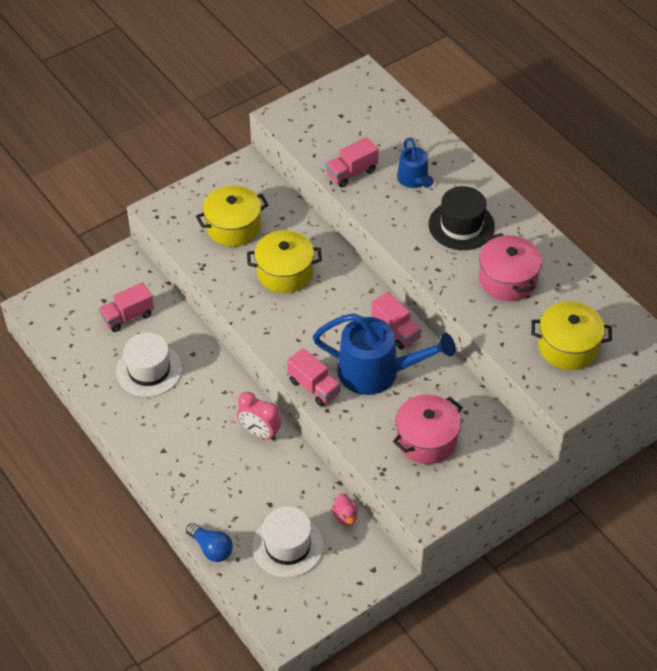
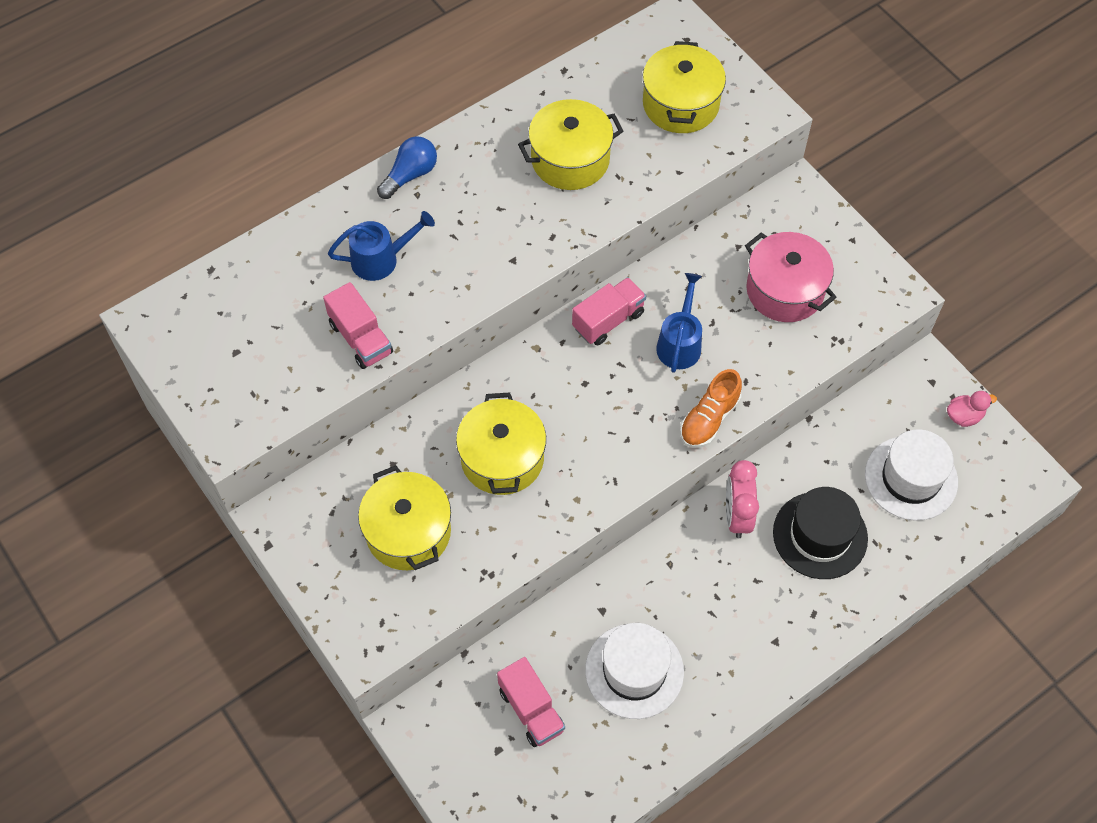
camera: 90 degrees left, 10 degrees up
(211, 548) = (926, 570): blue light bulb -> blue light bulb (410, 175)
(259, 432) = (737, 516): pink clock -> pink clock turned 150 degrees clockwise
(314, 387) = (709, 419): pink truck -> orange shoe
(345, 516) = (859, 412): pink duck -> pink duck (964, 416)
(377, 372) = (680, 343): blue watering can -> blue watering can, size x0.55
(461, 225) = (472, 206): black hat -> black hat (820, 535)
(507, 279) = (570, 159): pink pot -> yellow pot

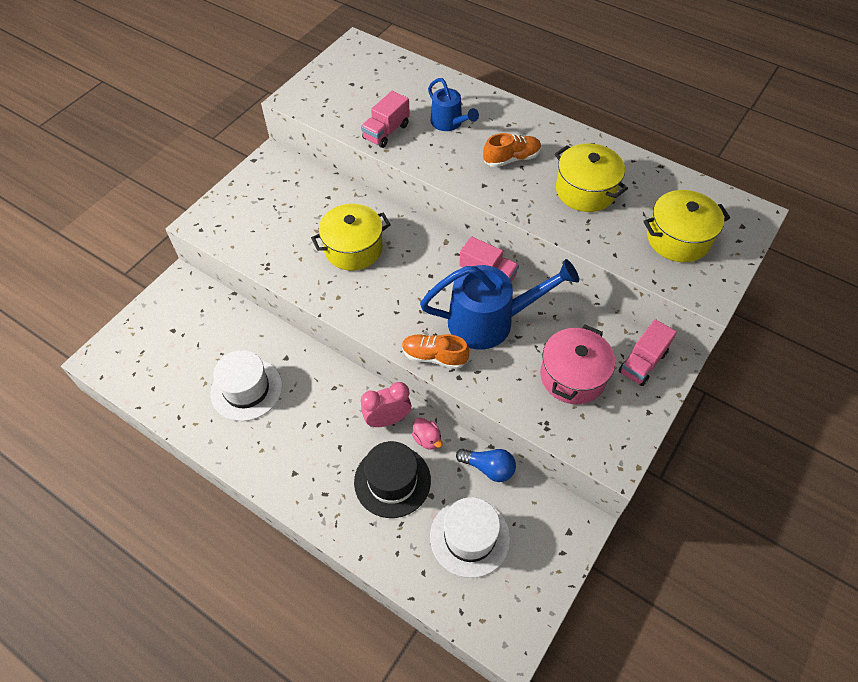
camera: 70 degrees right, 5 degrees down
(408, 532) = (283, 218): yellow pot -> none
(410, 175) = (521, 117): blue light bulb -> blue light bulb (488, 468)
(481, 214) = (511, 159): none -> orange shoe
(531, 710) = (204, 339): pink truck -> pink truck (642, 362)
(680, 343) = (490, 321): blue watering can -> blue watering can, size x1.81
(964, 416) = (548, 567): pink duck -> pink duck (427, 439)

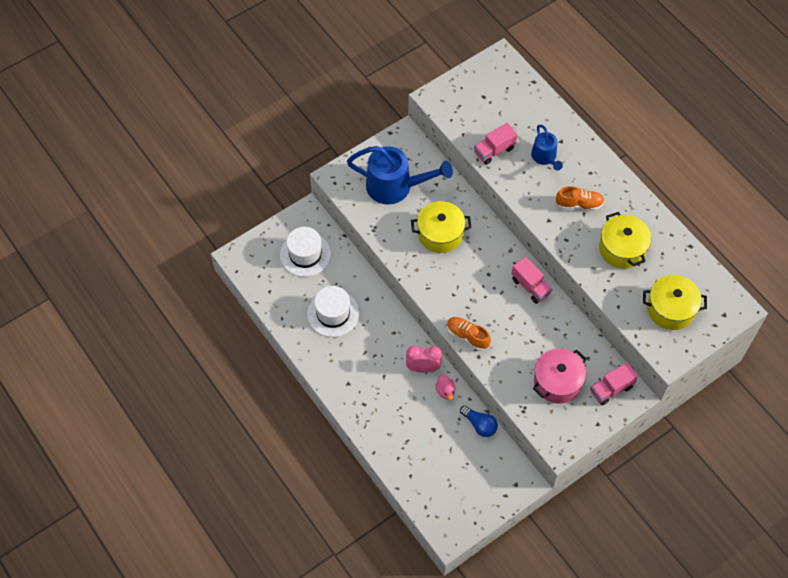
camera: 20 degrees right, 5 degrees up
(392, 481) = (411, 411): black hat -> none
(470, 537) = (449, 464): white hat -> white hat (305, 254)
(490, 321) = (517, 323): blue watering can -> blue watering can (396, 186)

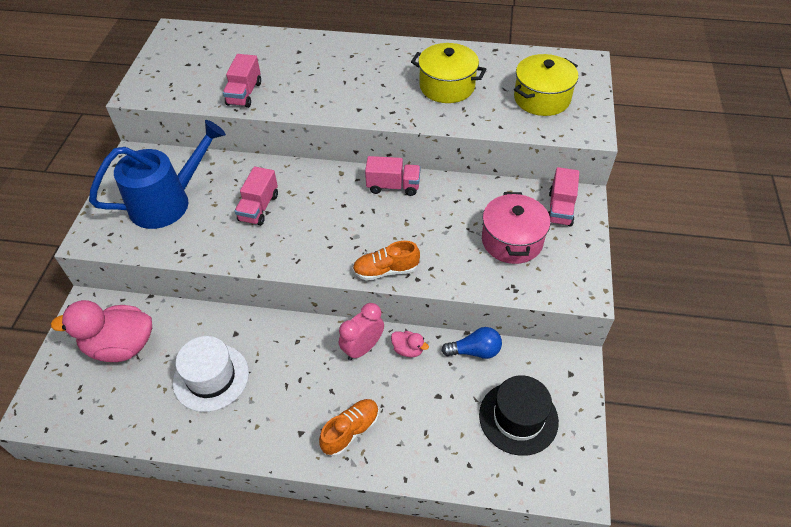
camera: 45 degrees left, 10 degrees down
(305, 254) = (121, 346): white hat -> pink duck
(440, 234) = (259, 208): yellow pot -> pink truck
(461, 478) = (518, 418): none -> black hat
(545, 157) = (298, 70): blue watering can -> none
(579, 204) = (370, 81): orange shoe -> orange shoe (351, 431)

